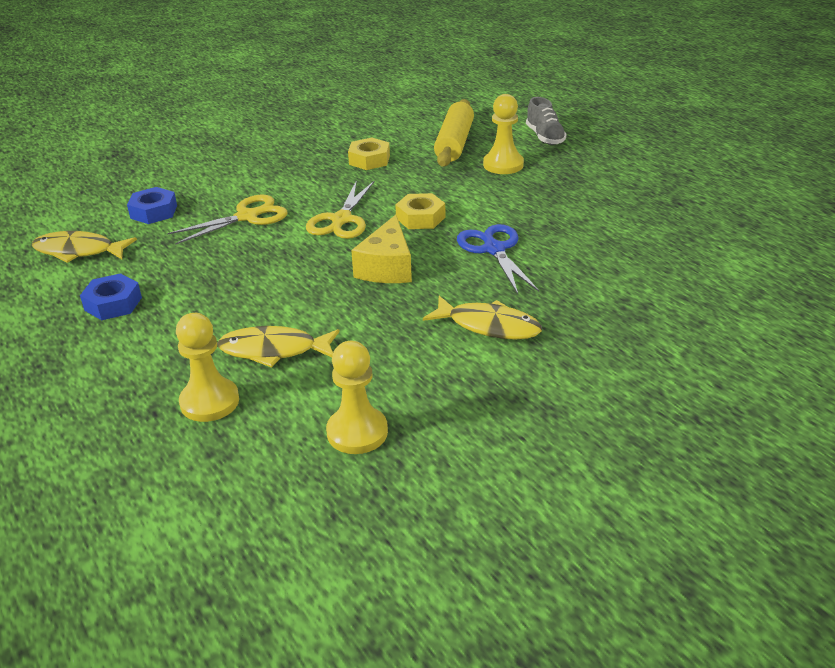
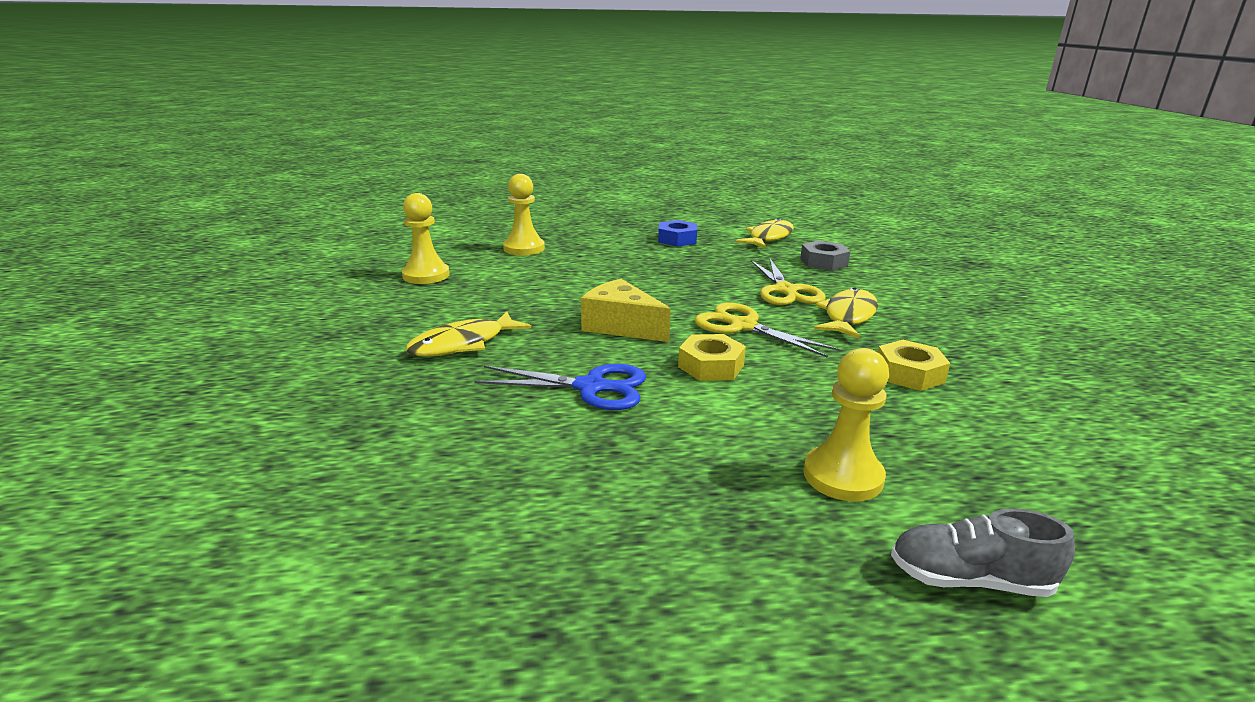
camera: 115 degrees right, 10 degrees down
(154, 212) = (823, 262): blue nut -> grey nut
(274, 350) = (553, 269): yellow fish -> yellow fish (848, 316)
(454, 143) = (957, 456): yellow rolling pin -> none

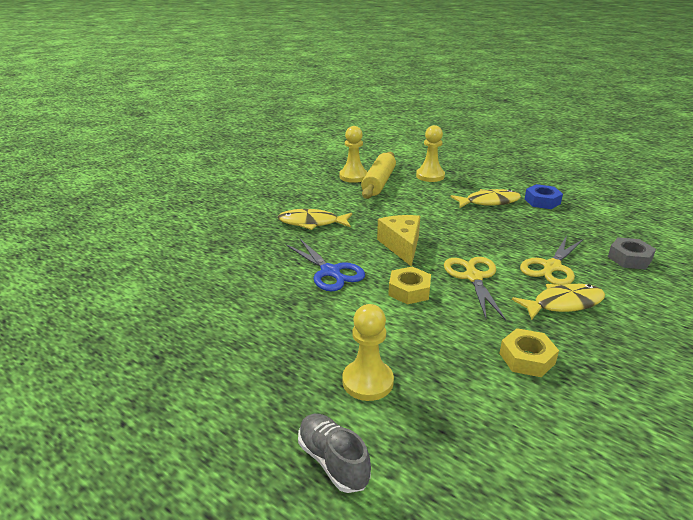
camera: 45 degrees right, 5 degrees up
(473, 272) = (378, 183): none -> yellow rolling pin
(768, 238) = (621, 223): yellow fish -> yellow fish (489, 202)

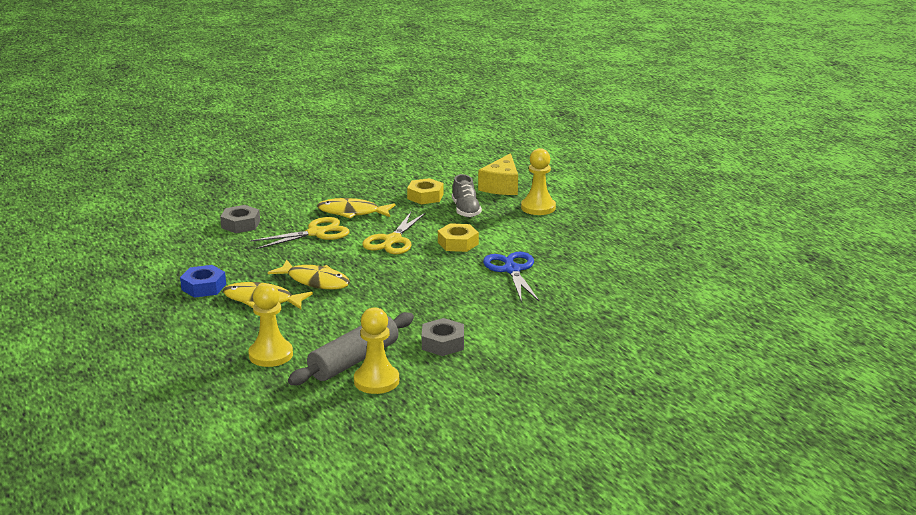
camera: 155 degrees left, 5 degrees down
(312, 223) = (492, 322): yellow fish -> yellow fish (315, 281)
(333, 461) = (581, 188): grey shoe -> grey shoe (466, 210)
(334, 202) = (443, 343): none -> grey nut
(378, 183) = (354, 360): yellow rolling pin -> grey rolling pin
(401, 246) = (422, 277): yellow cheese -> yellow cheese (501, 186)

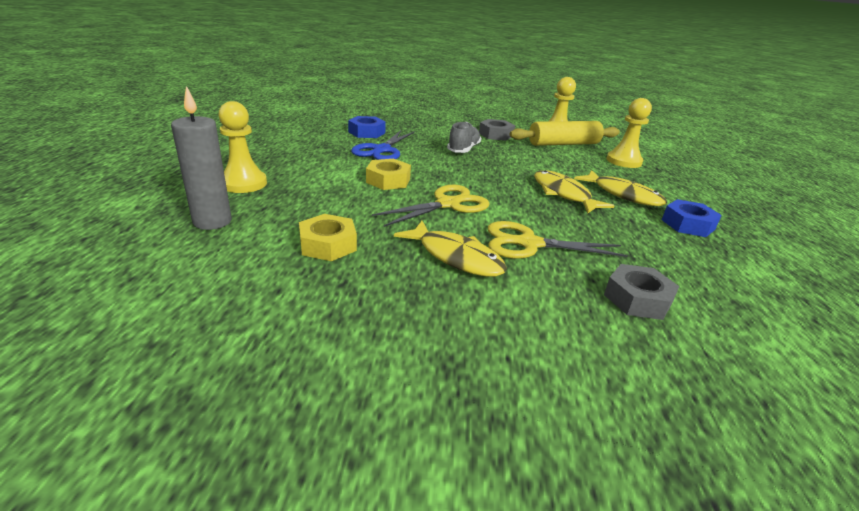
camera: 150 degrees left, 5 degrees up
(354, 360) = (563, 144): grey rolling pin -> yellow rolling pin
(466, 210) = (318, 208): grey shoe -> grey shoe (463, 149)
(501, 186) = (212, 221): yellow cheese -> grey candle
(564, 287) = (366, 132): none -> blue nut

